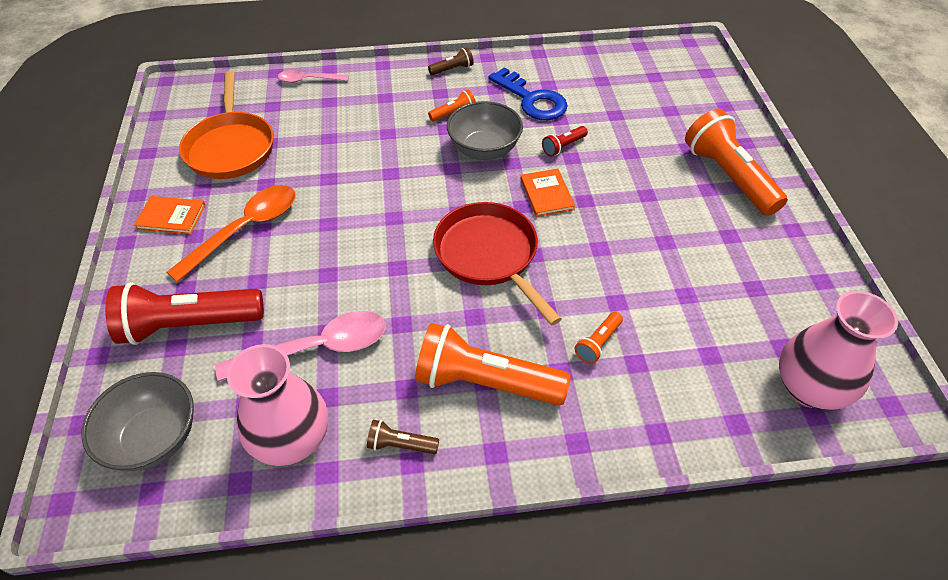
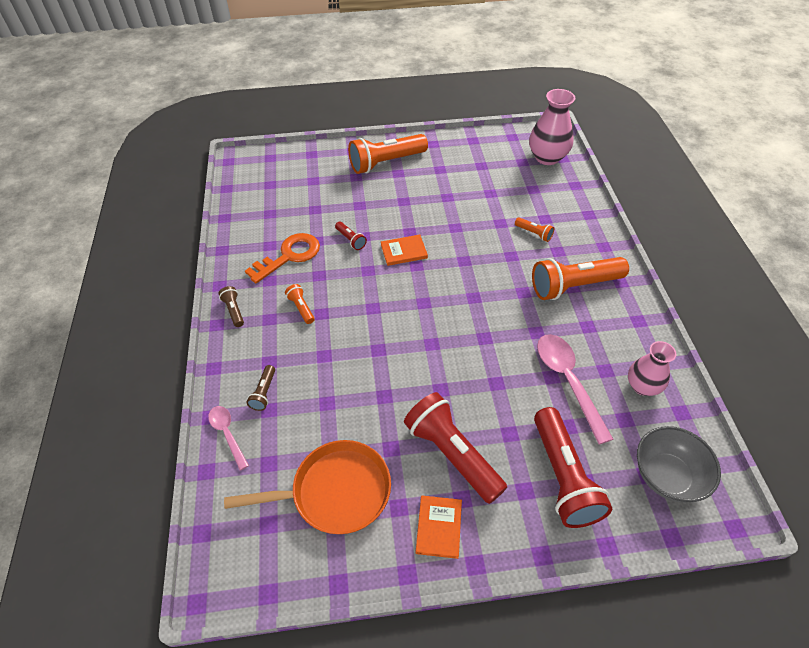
camera: 90 degrees left, 0 degrees up
(245, 229) = (452, 454): orange spoon -> red flashlight
(292, 439) = (642, 386): pink vase -> pink vase, size x0.66
(308, 80) = (227, 434): pink spoon -> pink spoon turned 150 degrees clockwise
(400, 445) = (629, 326): brown flashlight -> brown flashlight (264, 392)
(484, 149) = (351, 287): grey bowl -> none
(485, 382) = (574, 286): orange flashlight -> orange flashlight turned 60 degrees clockwise
(489, 256) = (468, 284): red pan -> none
(532, 100) = (289, 256): blue key -> orange key

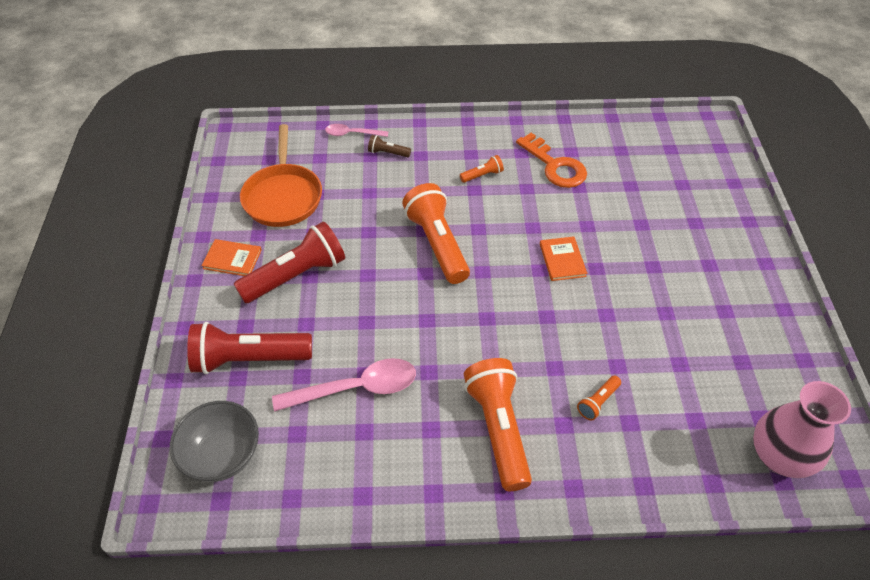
camera: 95 degrees right, 0 degrees up
(227, 434) = (352, 134): pink spoon -> pink spoon turned 150 degrees counterclockwise
(234, 310) = (483, 130): brown flashlight -> none
(351, 240) = (580, 214): red flashlight -> none
(386, 163) = (729, 254): orange flashlight -> orange flashlight (437, 244)
(642, 386) = (334, 465): pink vase -> none

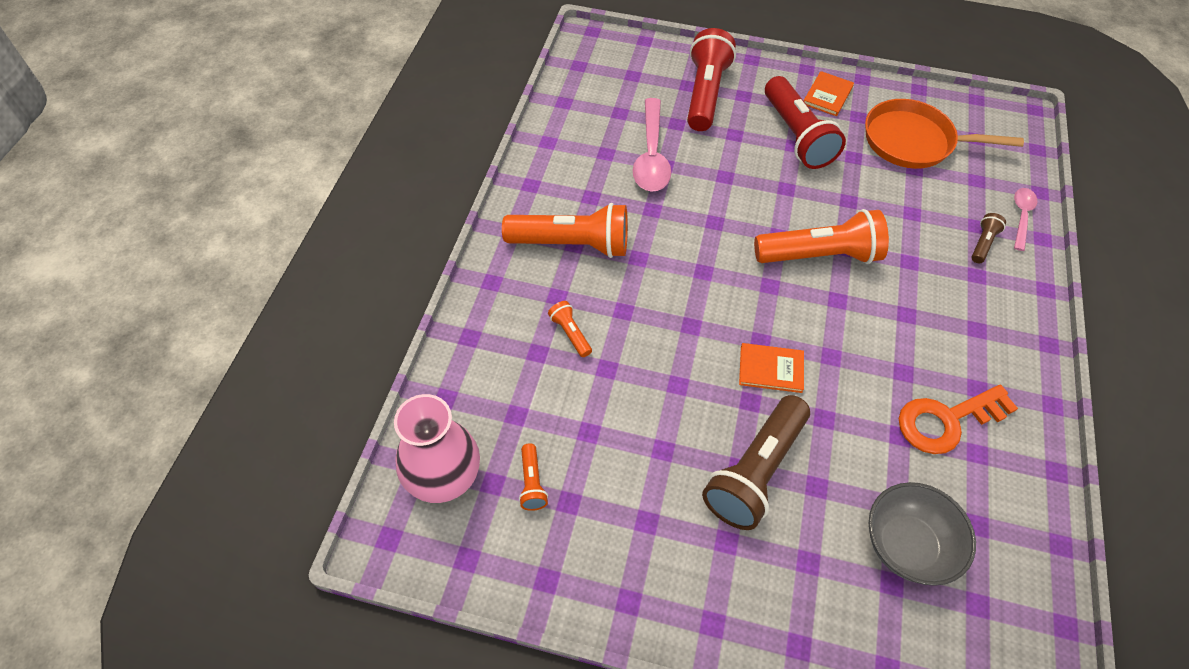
camera: 105 degrees right, 5 degrees up
(222, 455) = (617, 69): grey bowl -> grey bowl (907, 545)
(482, 175) = (933, 330): orange flashlight -> orange flashlight (532, 483)
(650, 257) = (755, 472): none -> brown flashlight

